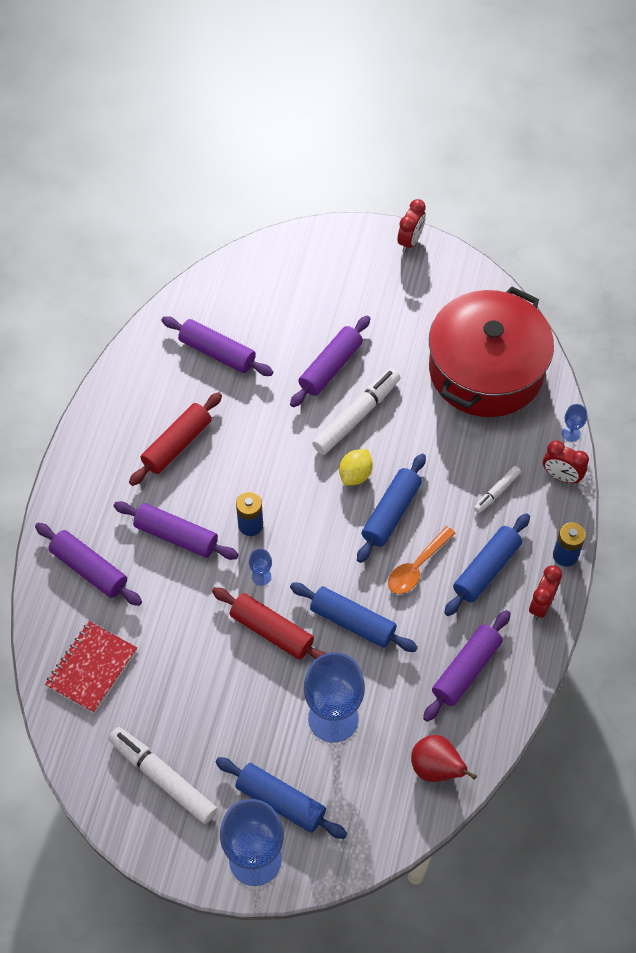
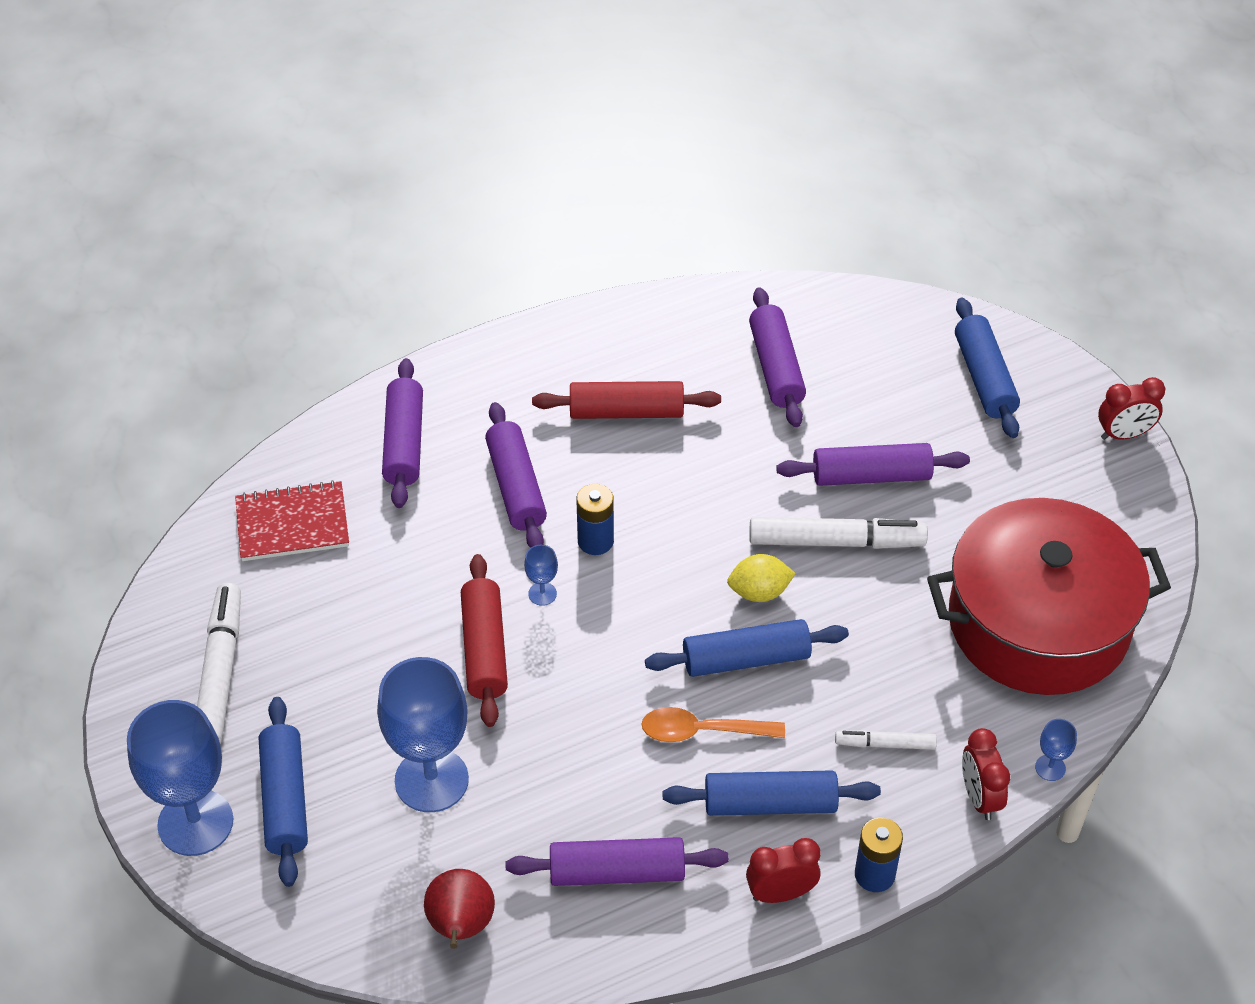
camera: 50 degrees right, 10 degrees down
(352, 622) = (569, 717): blue rolling pin -> blue rolling pin (984, 378)

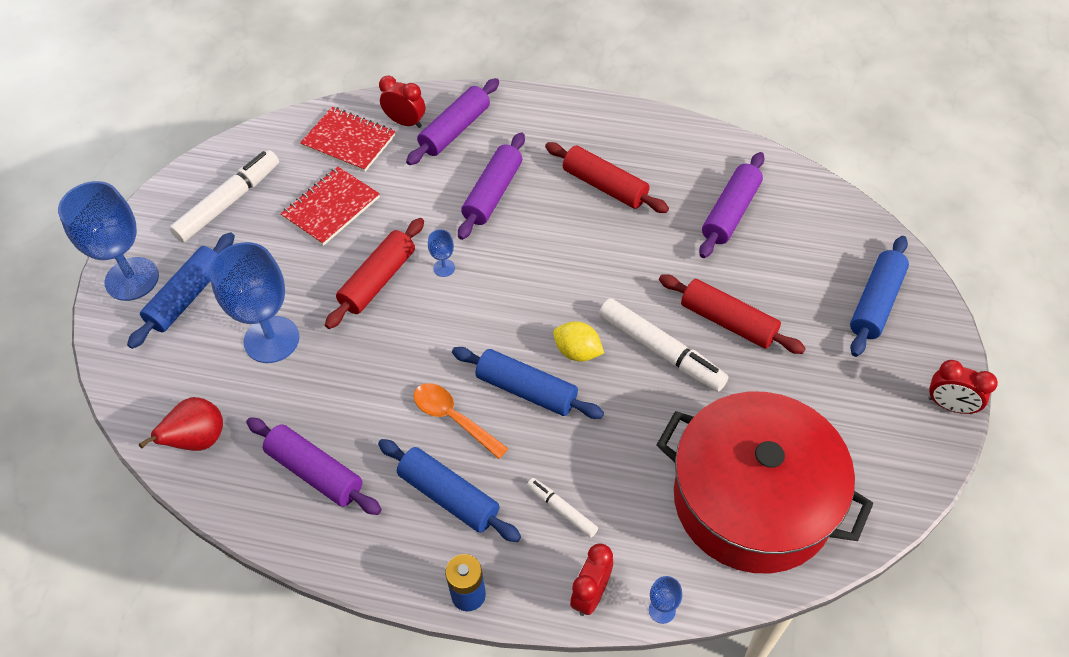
camera: 40 degrees right, 5 degrees up
(350, 606) = (331, 207): none -> red notebook
(595, 541) = (507, 255): blue battery -> none
(781, 893) = (397, 561): red clock -> red clock (405, 122)
(871, 475) = (728, 321): purple rolling pin -> red rolling pin

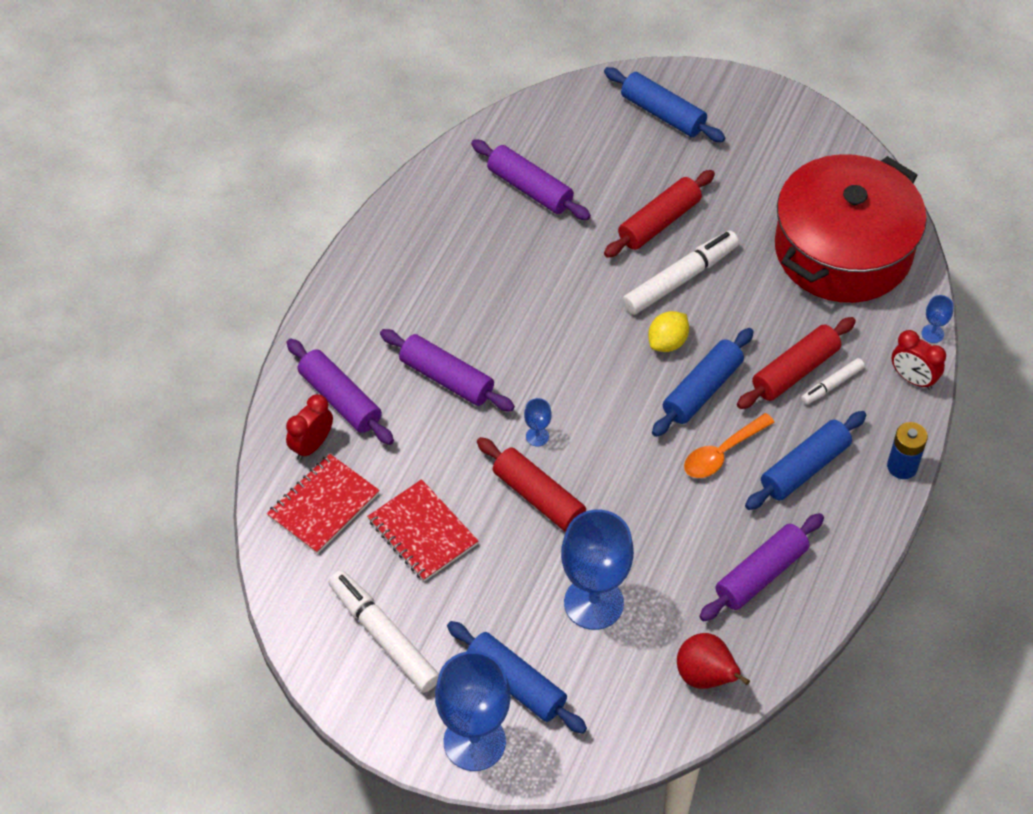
camera: 80 degrees left, 0 degrees up
(604, 186) = (465, 280): red rolling pin -> red rolling pin (795, 371)
(950, 405) = (777, 98): red clock -> none

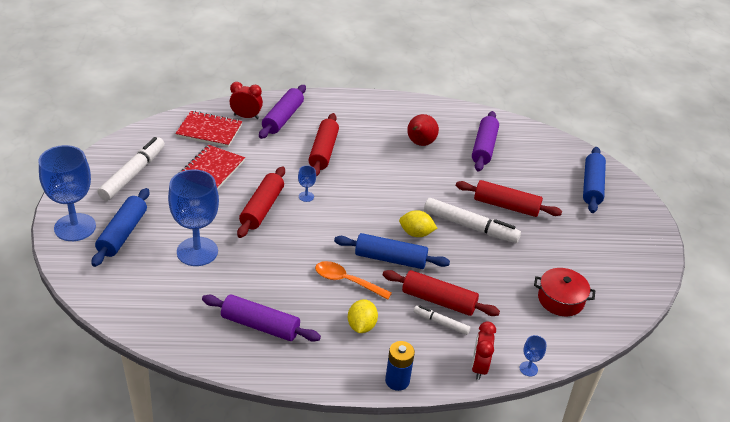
camera: 60 degrees right, 15 degrees down
(446, 378) = (323, 151): purple rolling pin -> red rolling pin
(705, 677) = (165, 318): red pear -> red pear (420, 143)
(804, 468) = (361, 326): blue rolling pin -> yellow lemon
(843, 250) = (560, 299): red pot -> red pot, size x0.43

